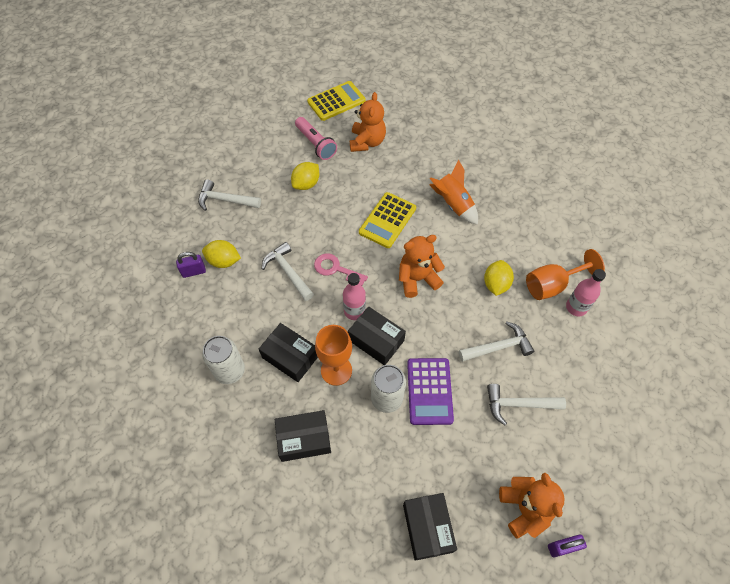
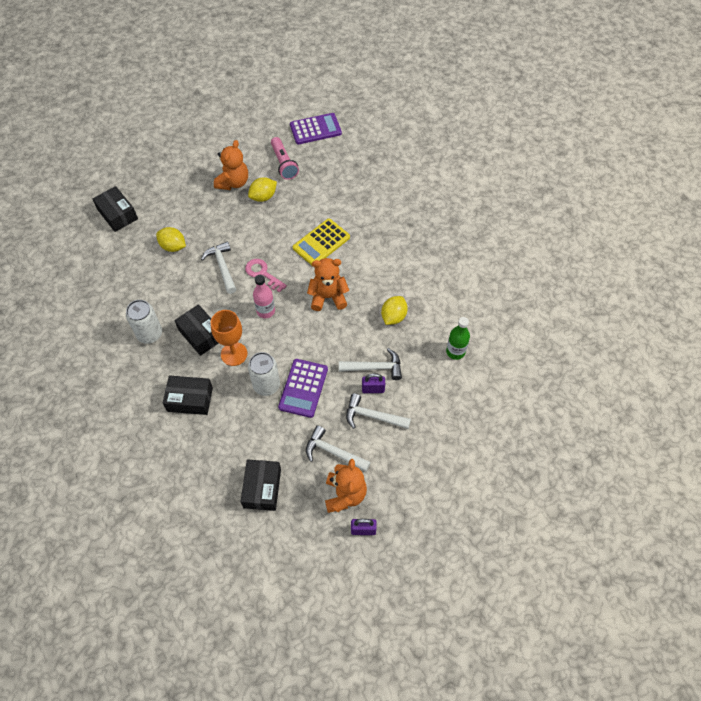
camera: 15 degrees right, 0 degrees up
(194, 272) = (146, 250): purple padlock -> purple padlock (373, 389)
(225, 200) = (191, 196): white hammer -> white hammer (333, 452)
(336, 101) = (315, 129): yellow calculator -> purple calculator
(367, 142) = (329, 171): orange teddy bear -> orange teddy bear (233, 182)
(376, 340) = (275, 338): black box -> black box (117, 214)
(453, 204) = (384, 241): orange rocket -> none
(552, 285) = (442, 328): orange goblet -> none
(576, 307) = (455, 352): pink bottle -> green bottle

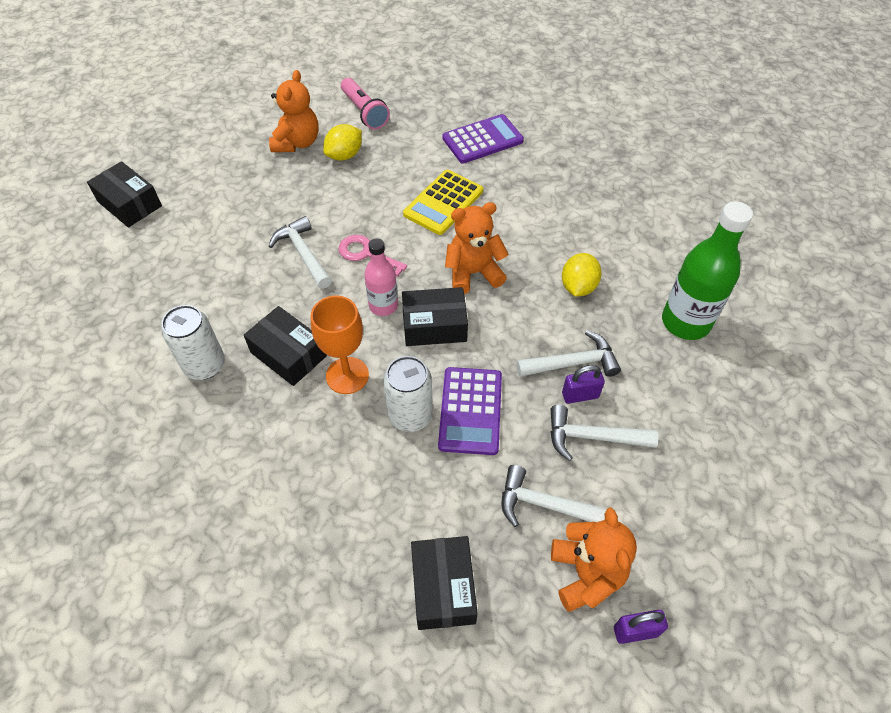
camera: 10 degrees left, 5 degrees down
(173, 246) = (222, 236): yellow lemon -> none
(190, 399) = (289, 457): black box -> black box (434, 325)
(315, 129) = (398, 67): purple calculator -> purple calculator (482, 140)
(455, 352) = (685, 322): green bottle -> green bottle, size x1.67

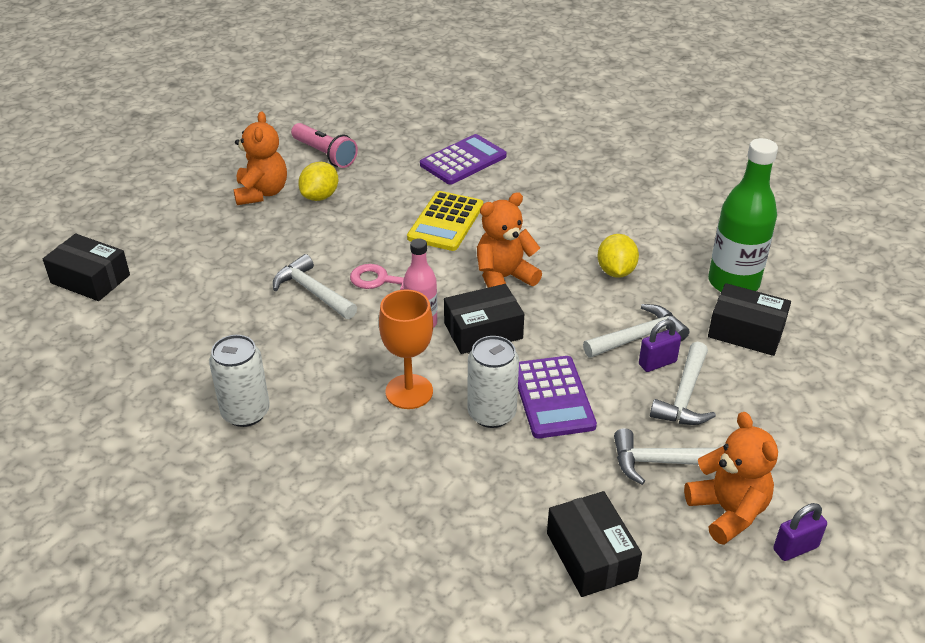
camera: 15 degrees left, 15 degrees down
(288, 354) = (336, 385): black box -> black box (746, 331)
(592, 437) = (684, 396): white hammer -> white hammer turned 60 degrees counterclockwise

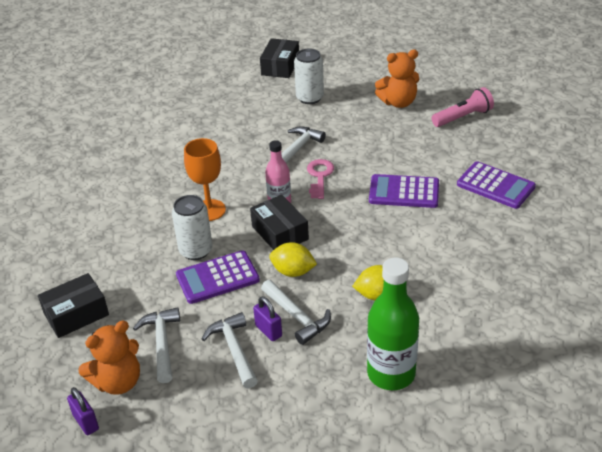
camera: 80 degrees right, 0 degrees up
(245, 412) = (178, 151): white can -> white can (310, 98)
(320, 196) = (407, 127): yellow lemon -> yellow lemon (293, 272)
(325, 154) = (463, 117): pink flashlight -> pink flashlight turned 150 degrees counterclockwise
(446, 222) = (404, 192): yellow calculator -> purple calculator
(504, 278) = (344, 233): orange teddy bear -> none
(684, 396) = (234, 350): white hammer -> white hammer turned 60 degrees clockwise
(746, 331) = (324, 385): black box -> none

